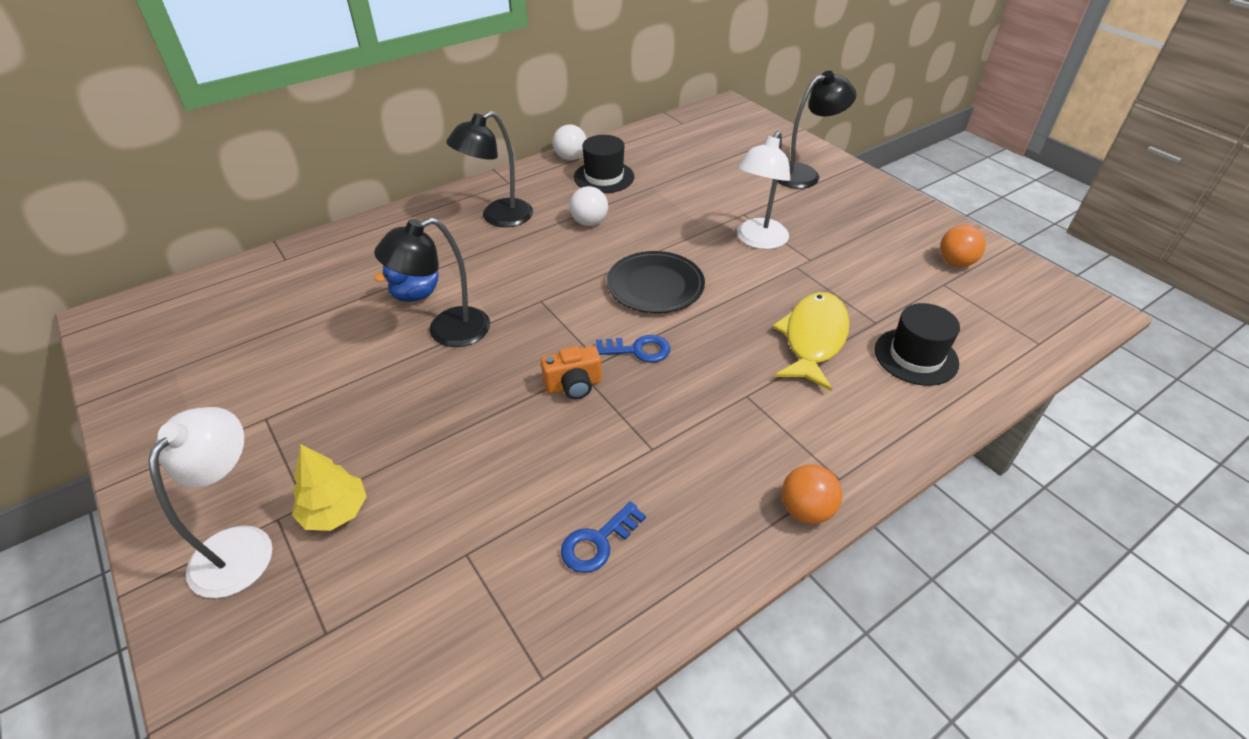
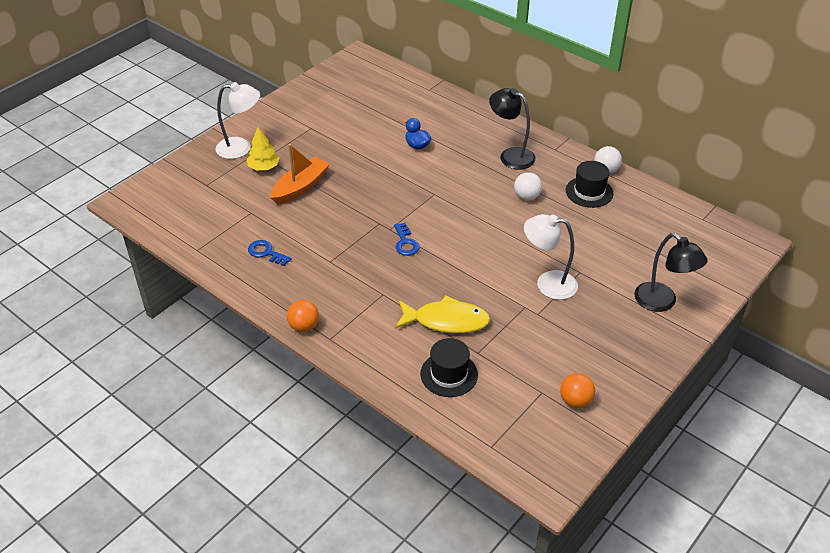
camera: 75 degrees right, 0 degrees up
(432, 460) = (300, 187): none -> orange boat
(446, 331) = (392, 165): black lamp -> none
(573, 385) = (367, 223): orange camera -> none
(655, 285) = (470, 240): black plate -> none

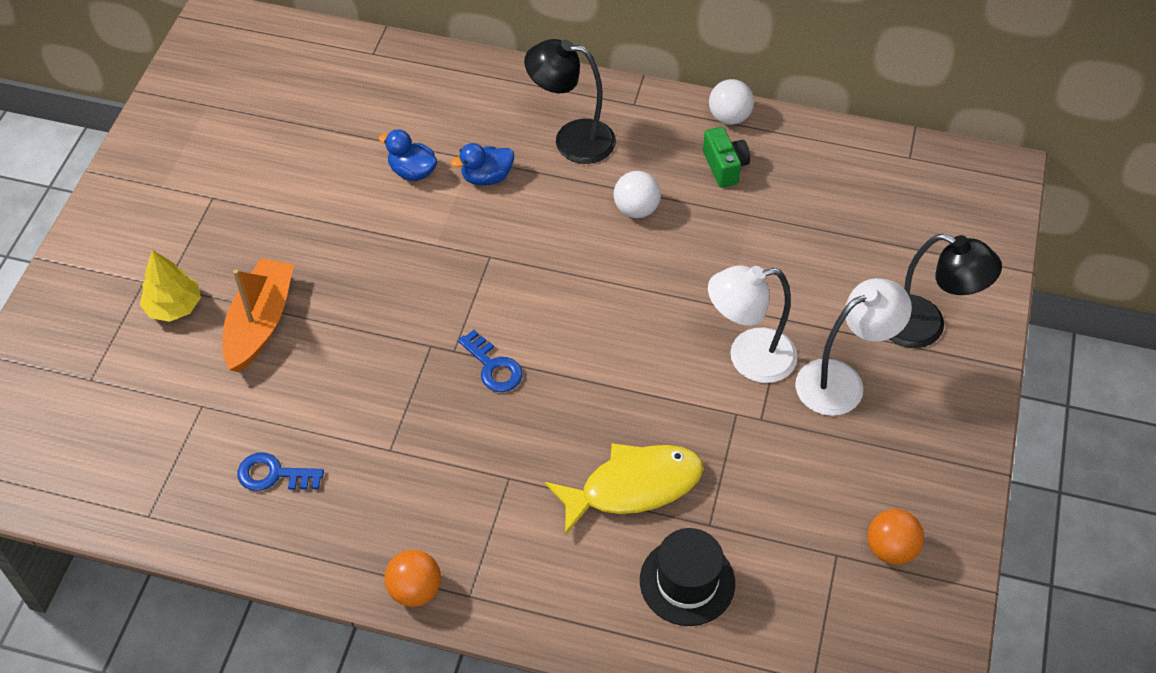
camera: 25 degrees left, 10 degrees up
(241, 148) = (111, 281): white lamp -> white lamp (842, 381)
(454, 159) = (486, 177): none -> blue duck
(589, 192) = (725, 167): black hat -> green camera

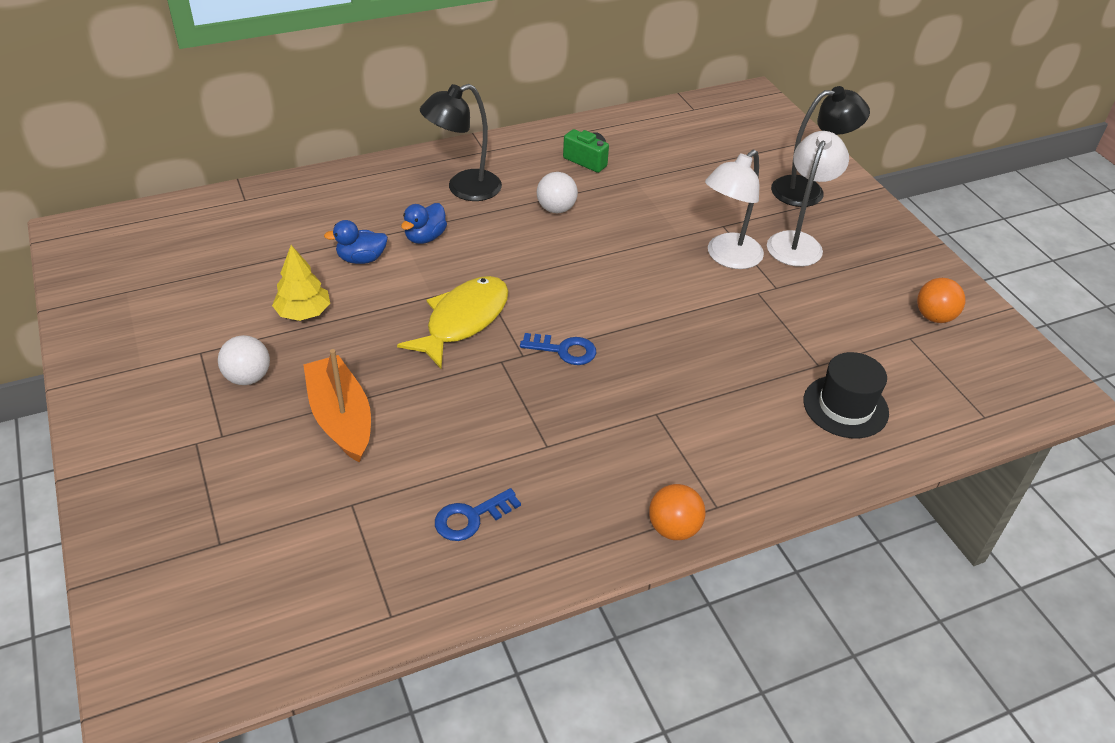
camera: 40 degrees left, 10 degrees down
(174, 306) = (246, 446): yellow tree -> yellow tree (303, 313)
(633, 487) = (745, 371): yellow fish -> yellow fish (463, 321)
(729, 117) = (558, 133): white ball -> white ball (248, 377)

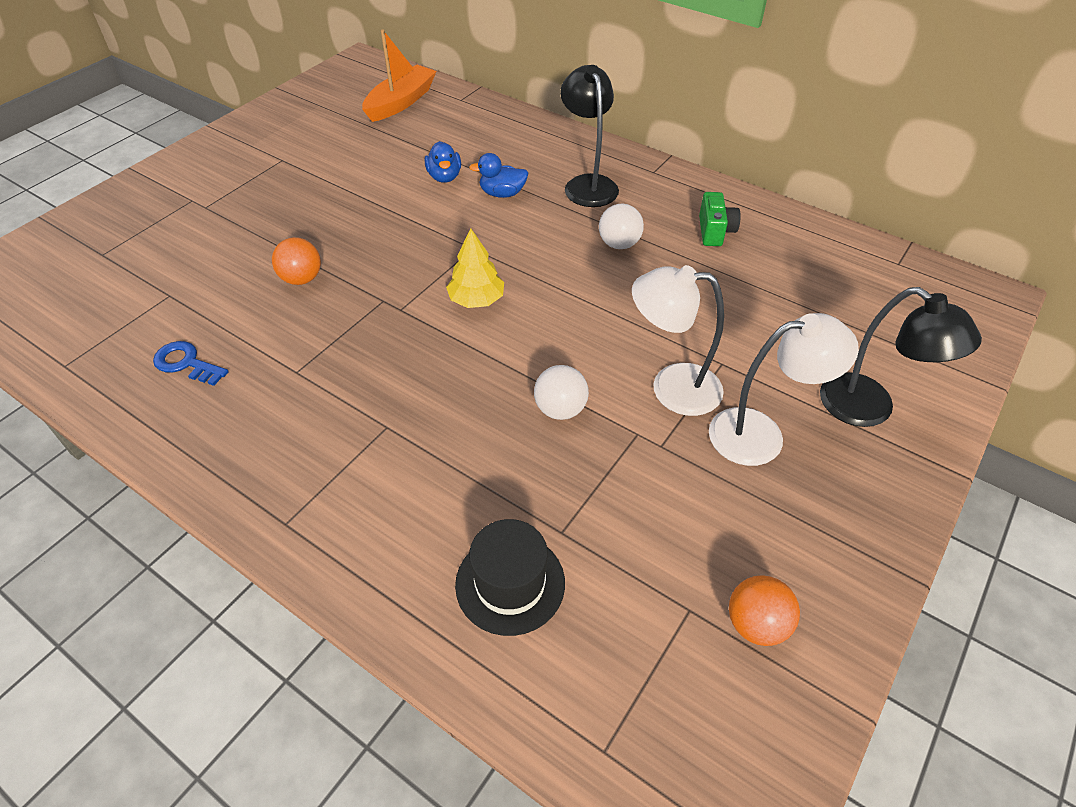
camera: 60 degrees right, 5 degrees up
(248, 377) = (271, 190): white ball -> white ball (560, 409)
(303, 313) = (358, 180): yellow tree -> yellow tree (476, 300)
(341, 418) = (257, 249): orange boat -> orange boat (401, 102)
(361, 259) = (444, 177): blue duck -> blue duck turned 150 degrees counterclockwise
(463, 321) = (416, 258): yellow fish -> none
(464, 189) = (588, 184): black lamp -> black lamp turned 45 degrees clockwise
(564, 350) = (427, 331): blue key -> none
(673, 528) = (239, 501): orange ball -> orange ball (302, 279)

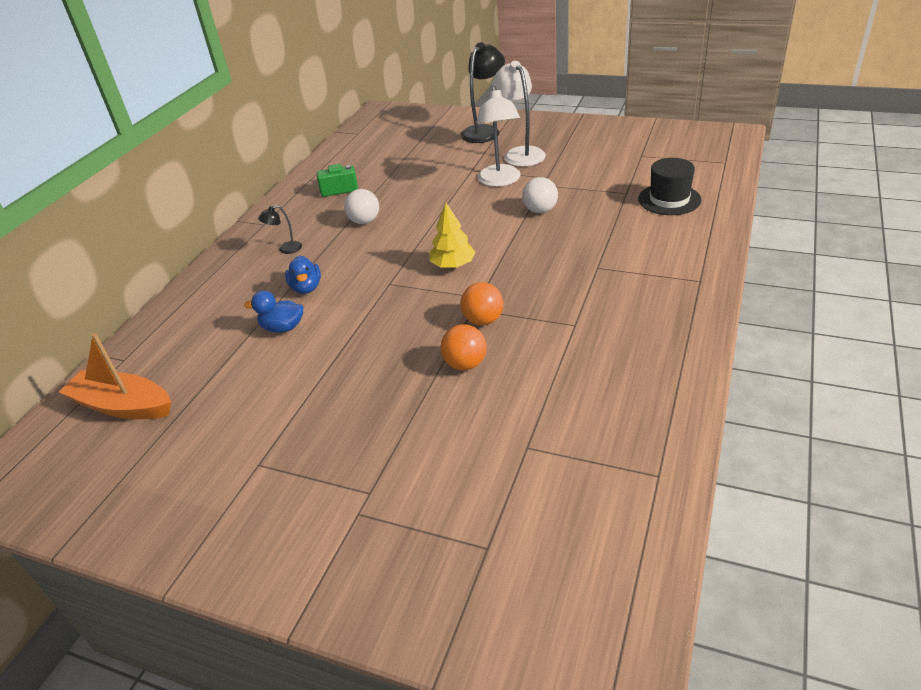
camera: 100 degrees left, 10 degrees down
(186, 363) = (603, 390): blue key -> none
(444, 177) = (283, 328): blue duck -> blue duck turned 150 degrees counterclockwise
(588, 184) = (285, 249): black lamp -> black lamp, size x0.48
(756, 624) = (634, 141): orange ball -> orange ball (483, 320)

